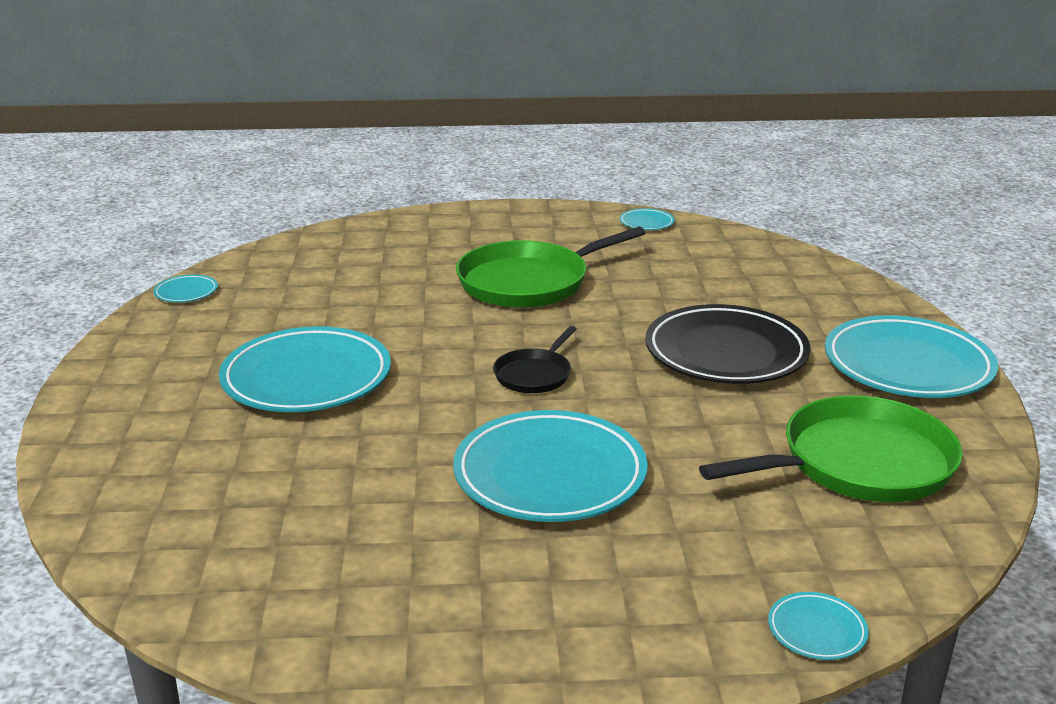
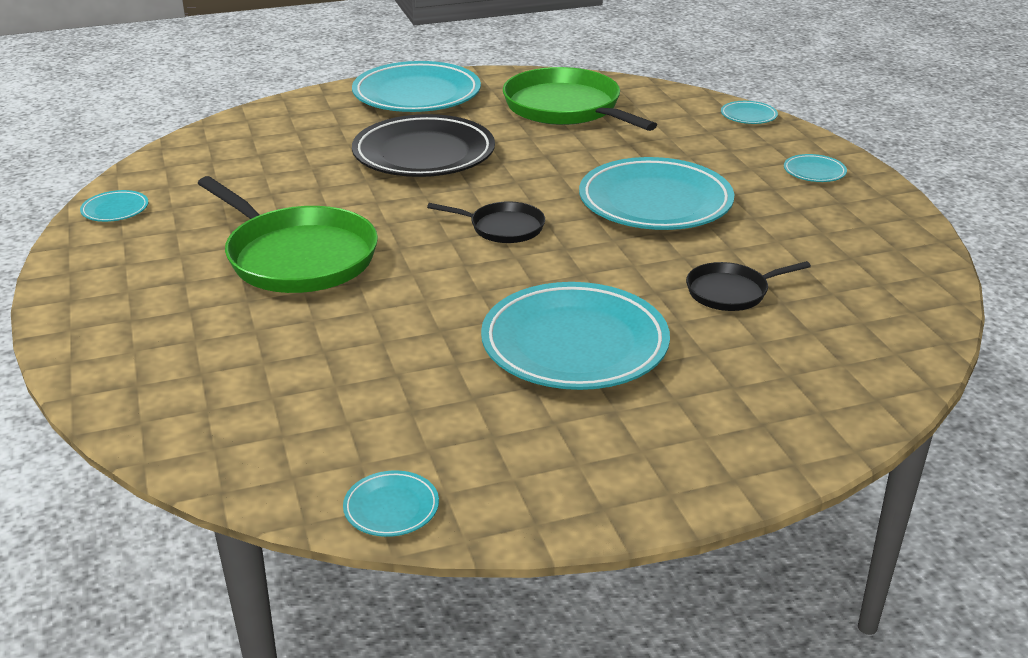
camera: 105 degrees left, 5 degrees up
(327, 477) = (730, 292): none -> black pan
(587, 636) = (814, 172): none -> turquoise plate

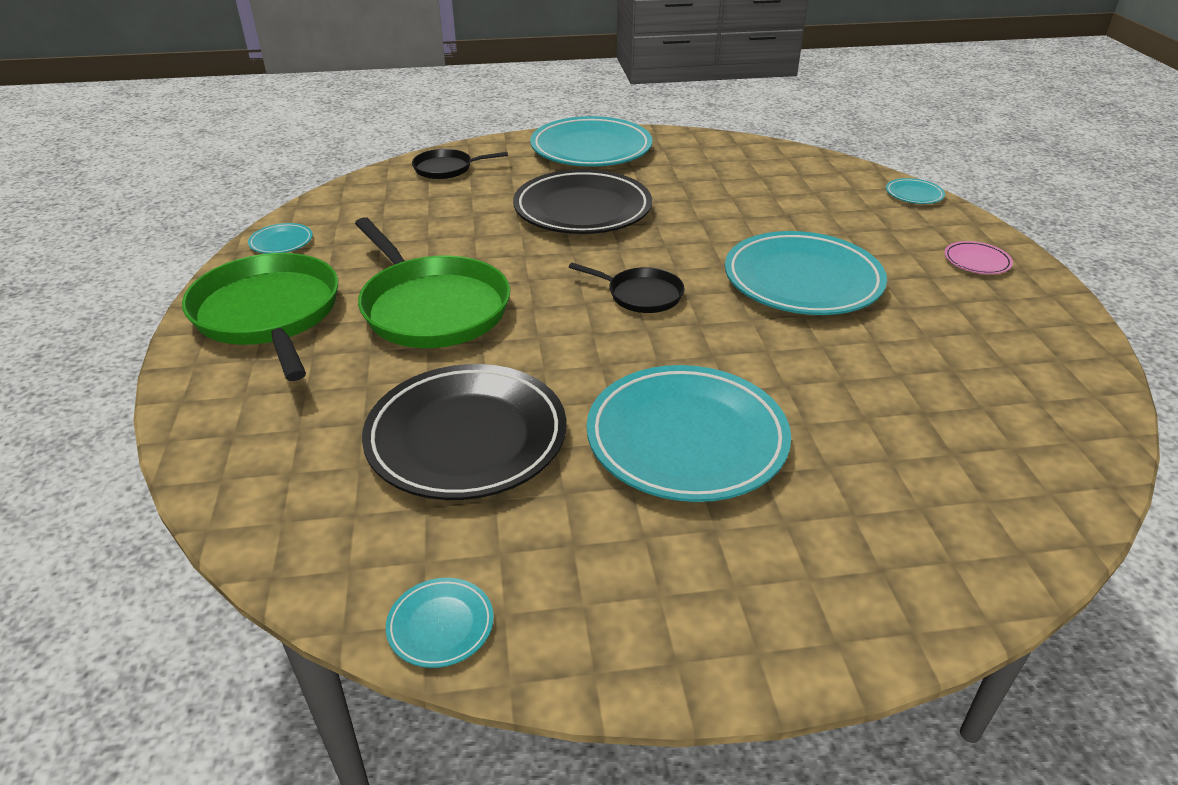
camera: 10 degrees right, 5 degrees up
(368, 364) = (466, 438): none -> black plate
(566, 108) = (730, 173): green pan -> green pan (268, 314)
(730, 292) = (867, 393): black pan -> black pan (446, 168)
(814, 172) = (976, 261): turquoise plate -> pink plate

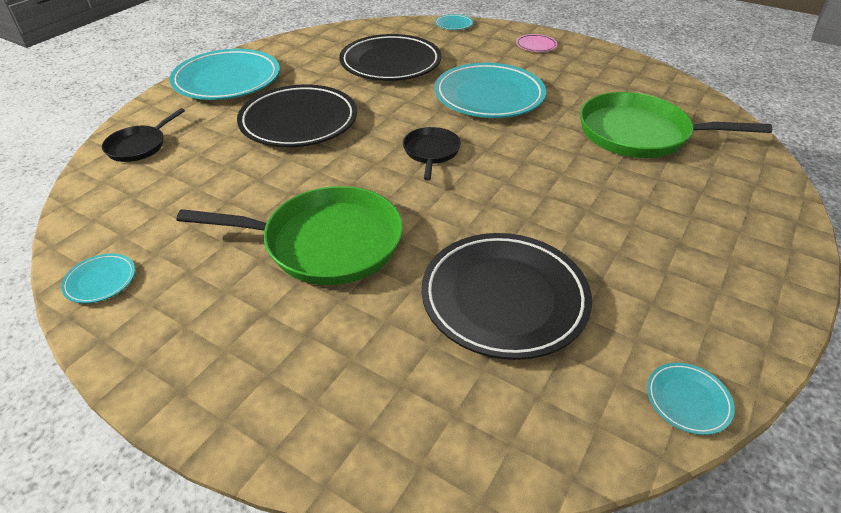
camera: 50 degrees left, 5 degrees up
(268, 314) = (209, 337): green pan -> green pan (639, 134)
(641, 295) = (431, 152): black pan -> black pan turned 60 degrees counterclockwise
(686, 439) = (593, 211): turquoise plate -> none
(761, 201) = (390, 63): none -> black plate

